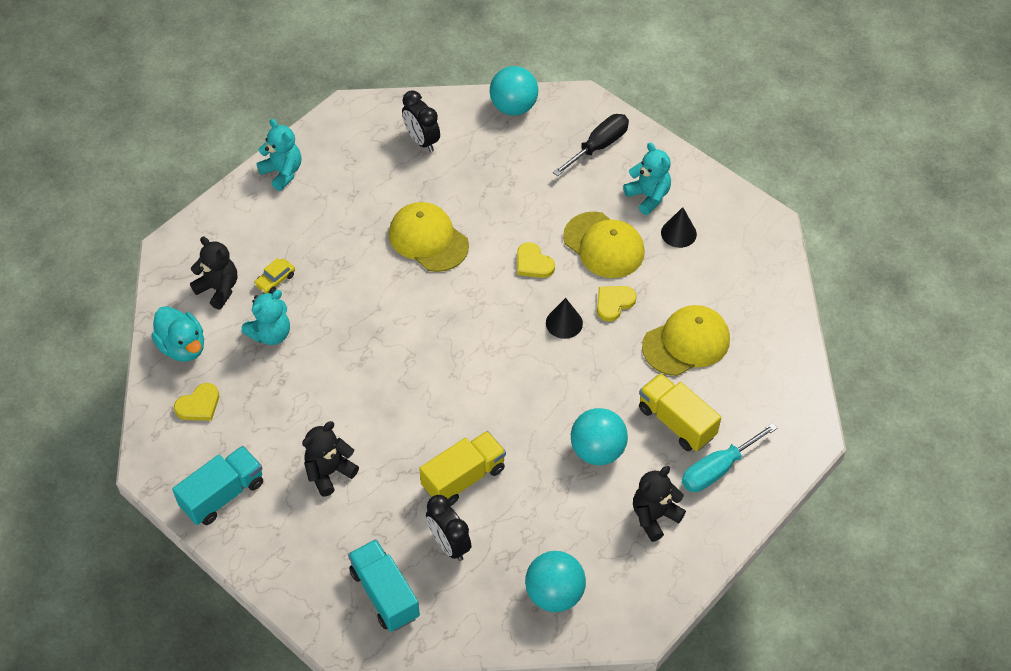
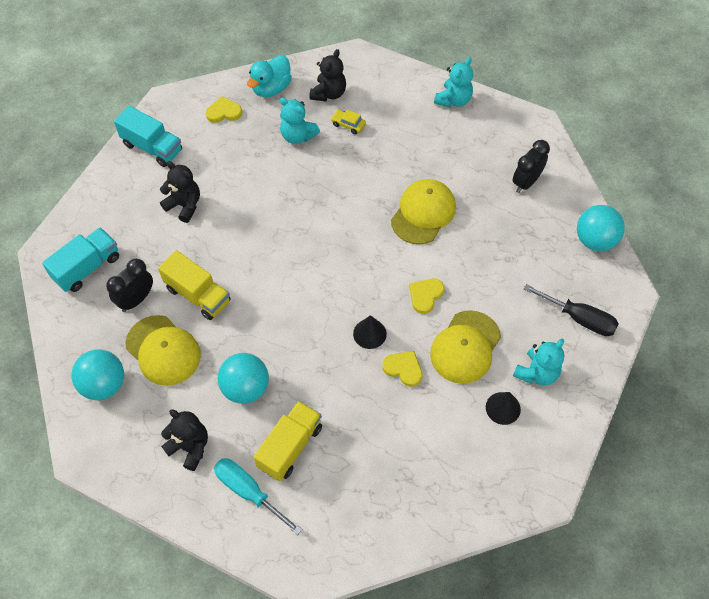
camera: 75 degrees right, 5 degrees up
(199, 405) = (224, 112): yellow heart -> yellow heart turned 135 degrees clockwise
(686, 343) = (378, 439): yellow cap -> yellow cap (163, 350)

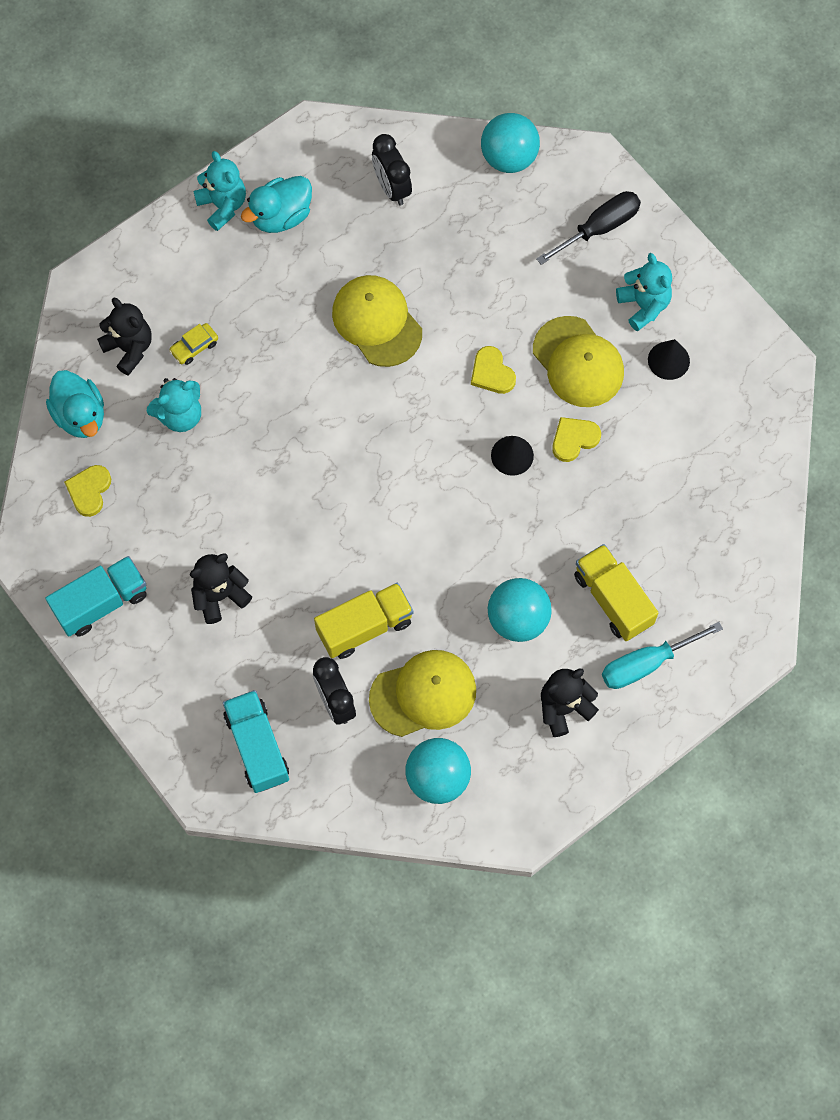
camera: 65 degrees left, 10 degrees up
(466, 132) = (281, 216): none -> turquoise duck

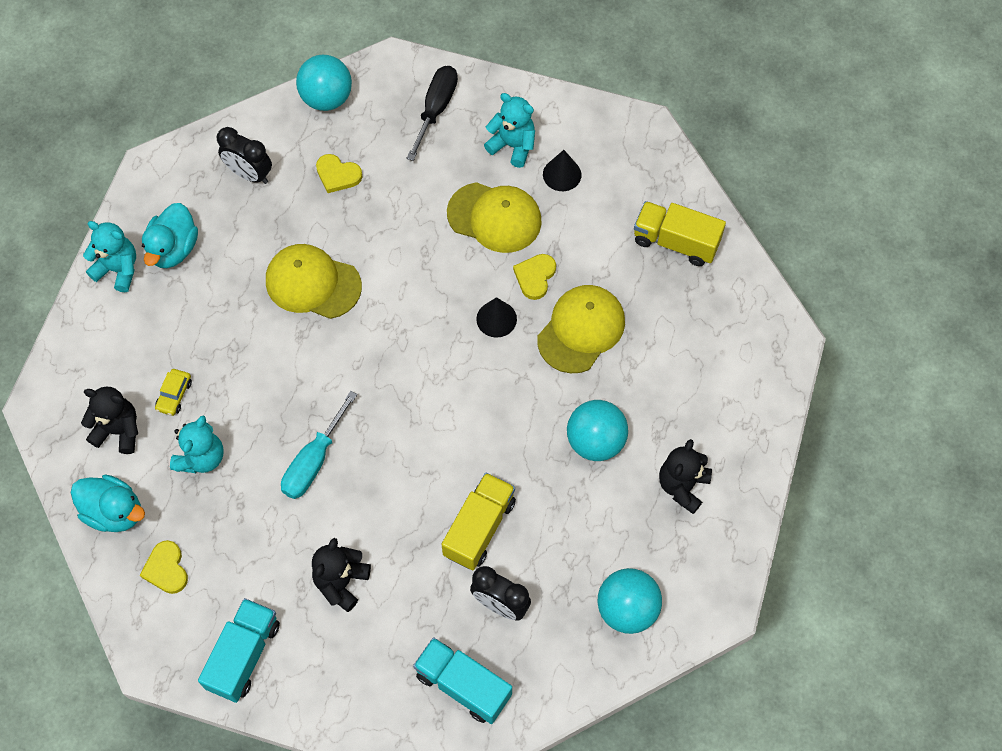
camera: 35 degrees left, 5 degrees down
(423, 694) = (566, 550): yellow cap -> yellow cap (581, 330)
(492, 373) = (433, 266): yellow heart -> yellow heart (337, 175)
(613, 599) = (656, 378): yellow truck -> yellow truck (676, 242)
(646, 664) = (718, 411): turquoise screwdriver -> turquoise screwdriver (313, 461)

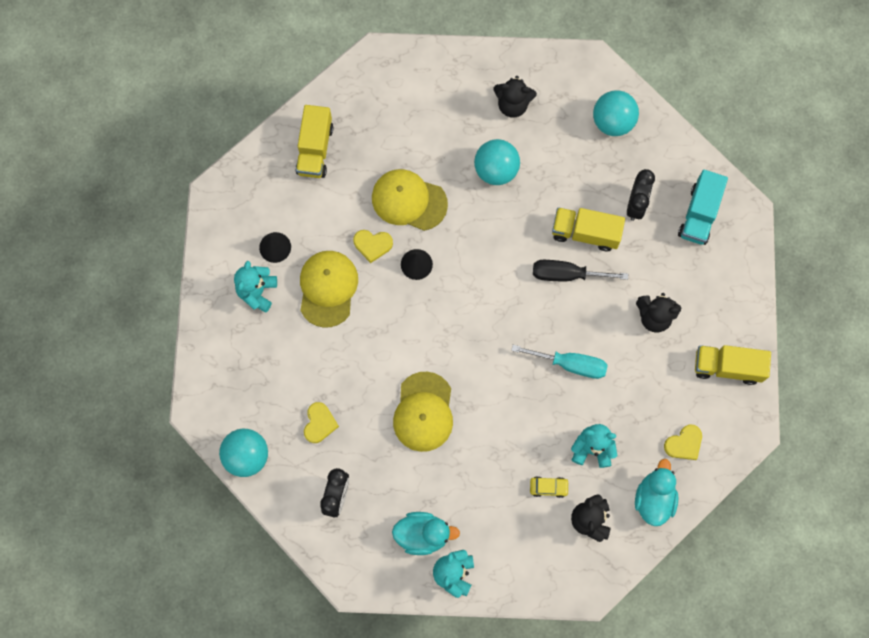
camera: 105 degrees left, 10 degrees up
(244, 655) = (727, 367): turquoise truck -> yellow truck
(436, 109) = (236, 362): black screwdriver -> black screwdriver (566, 274)

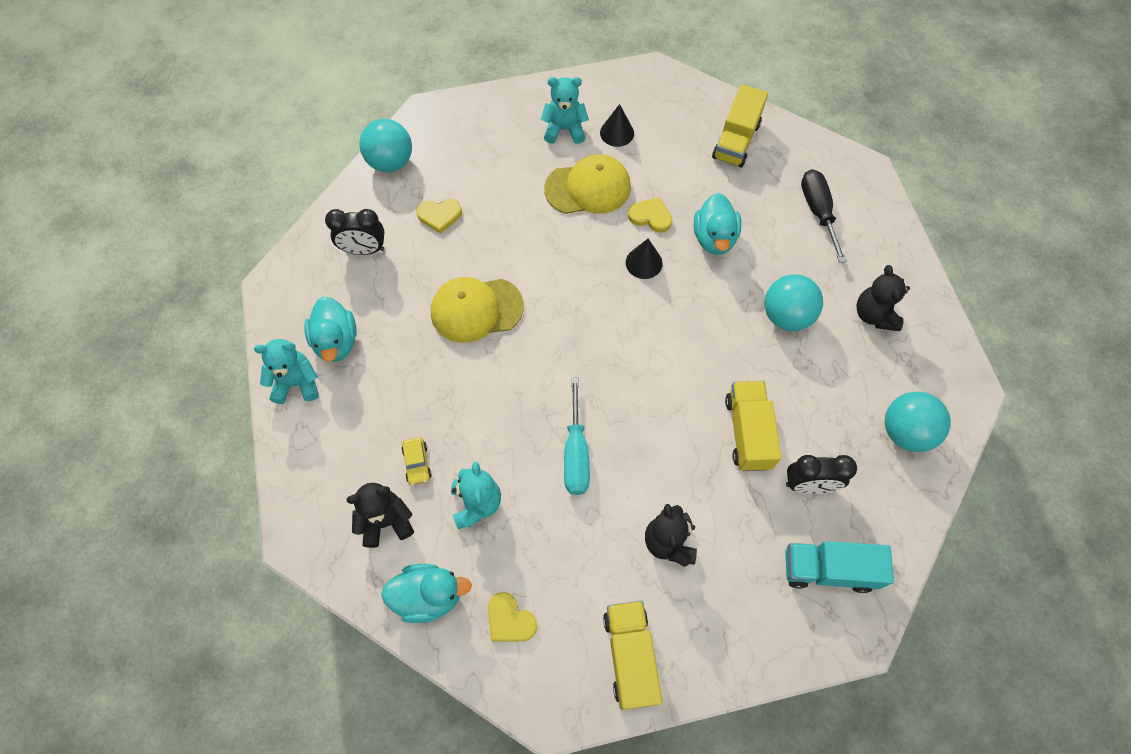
camera: 75 degrees right, 10 degrees down
(315, 149) = (736, 141): yellow truck -> yellow truck turned 60 degrees counterclockwise
(372, 245) = (650, 216): yellow heart -> yellow heart turned 120 degrees clockwise
(409, 201) = (714, 238): yellow cap -> turquoise duck
(566, 274) = (687, 423): black screwdriver -> black screwdriver (818, 212)

